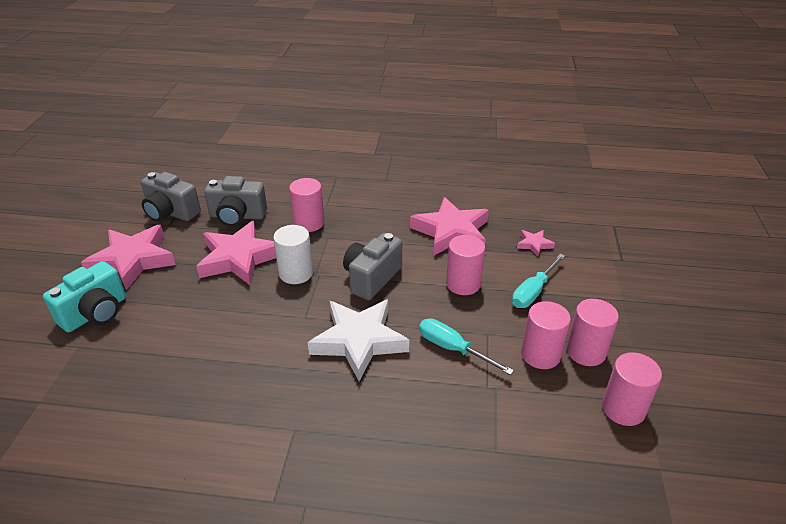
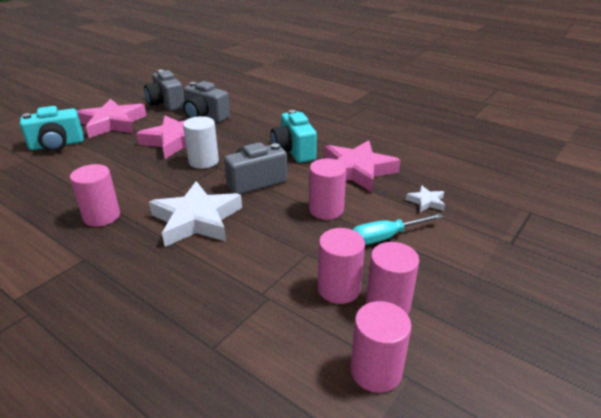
camera: 30 degrees right, 5 degrees down
(309, 223) = (249, 134): pink cylinder -> pink cylinder (102, 216)
(374, 230) = (293, 151): none -> turquoise camera
(453, 349) = (264, 253): turquoise screwdriver -> none
(534, 244) = (426, 202): pink star -> white star

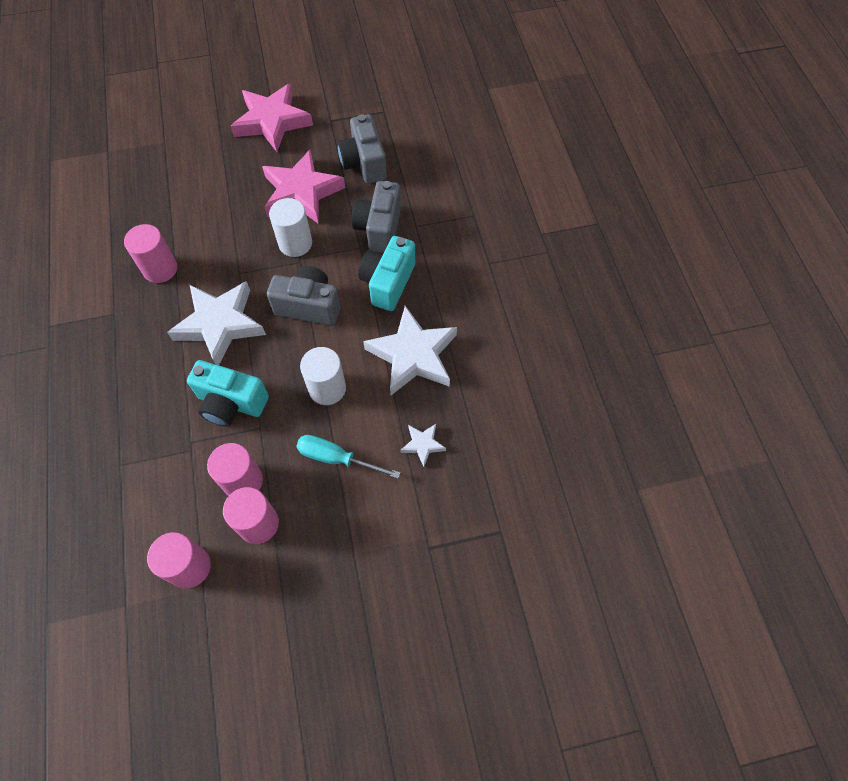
camera: 40 degrees right, 30 degrees up
(57, 145) = (201, 133): turquoise camera -> turquoise camera (231, 403)
(166, 104) = (349, 112): grey camera -> grey camera (379, 228)
(326, 210) = (327, 388): pink cylinder -> white cylinder
(357, 170) = (413, 355): pink star -> white star

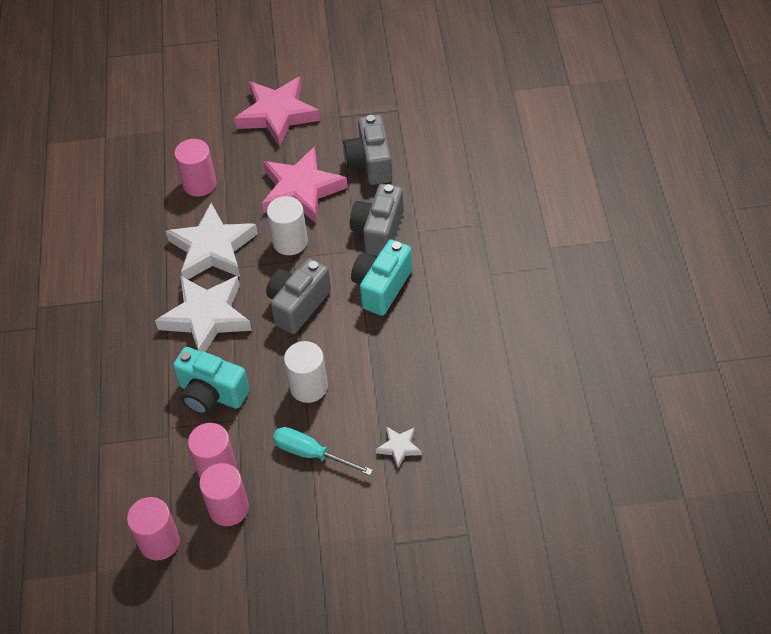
camera: 10 degrees right, 10 degrees down
(160, 269) = (150, 259): pink cylinder -> pink cylinder (199, 184)
(309, 306) = (298, 305): grey camera -> grey camera turned 75 degrees counterclockwise
(413, 355) = (399, 360): white star -> white star (212, 248)

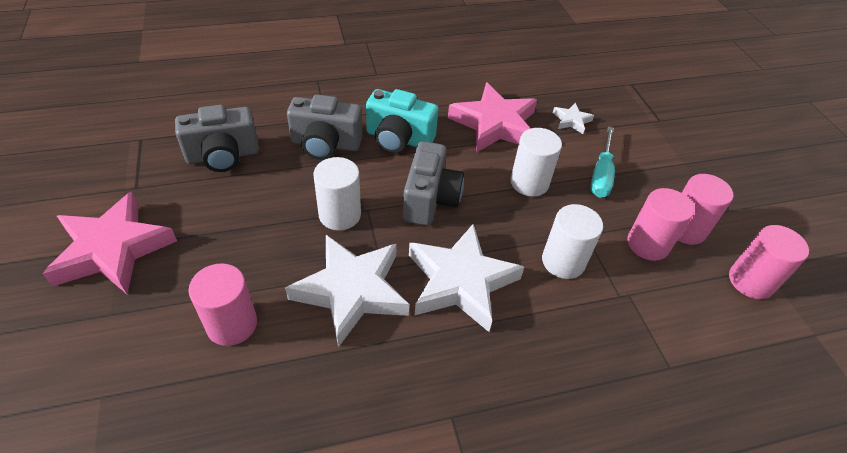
camera: 105 degrees left, 5 degrees down
(211, 394) = (563, 261): turquoise camera -> white cylinder
(298, 305) = (430, 199): grey camera -> grey camera turned 105 degrees counterclockwise
(301, 190) = (257, 212): pink star -> pink star (494, 124)

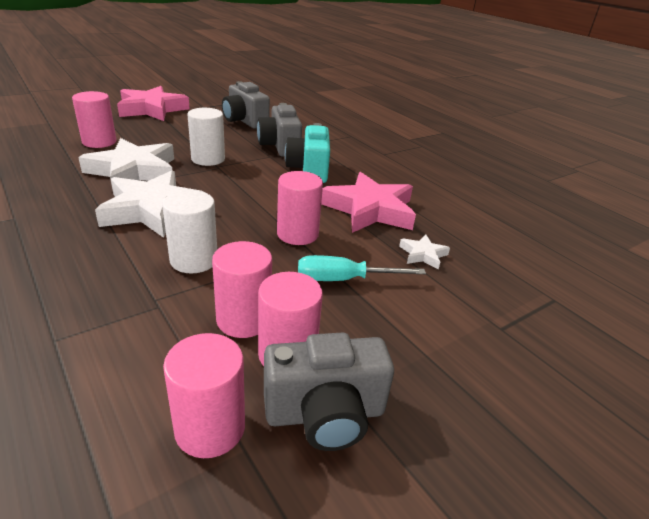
camera: 70 degrees right, 15 degrees down
(430, 199) = (243, 189): grey camera -> grey camera (325, 414)
(529, 183) = (297, 234): white cylinder -> pink cylinder

